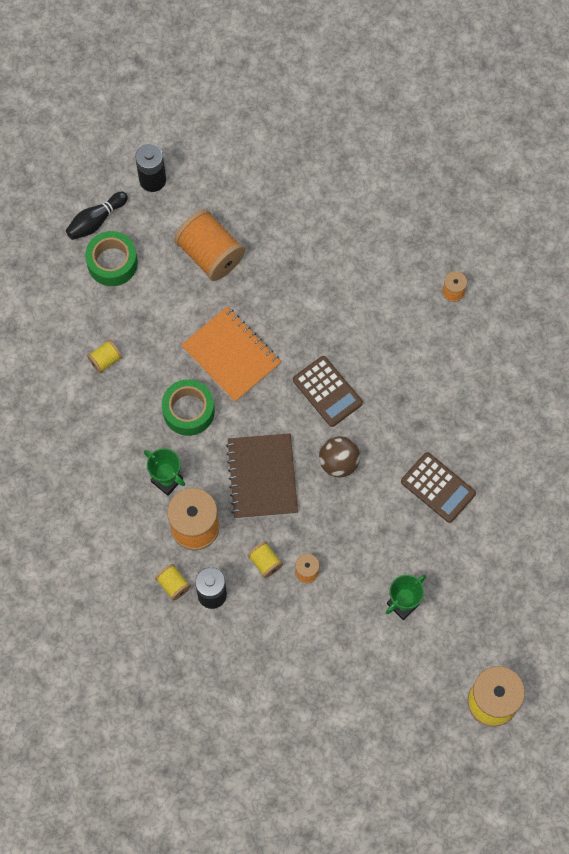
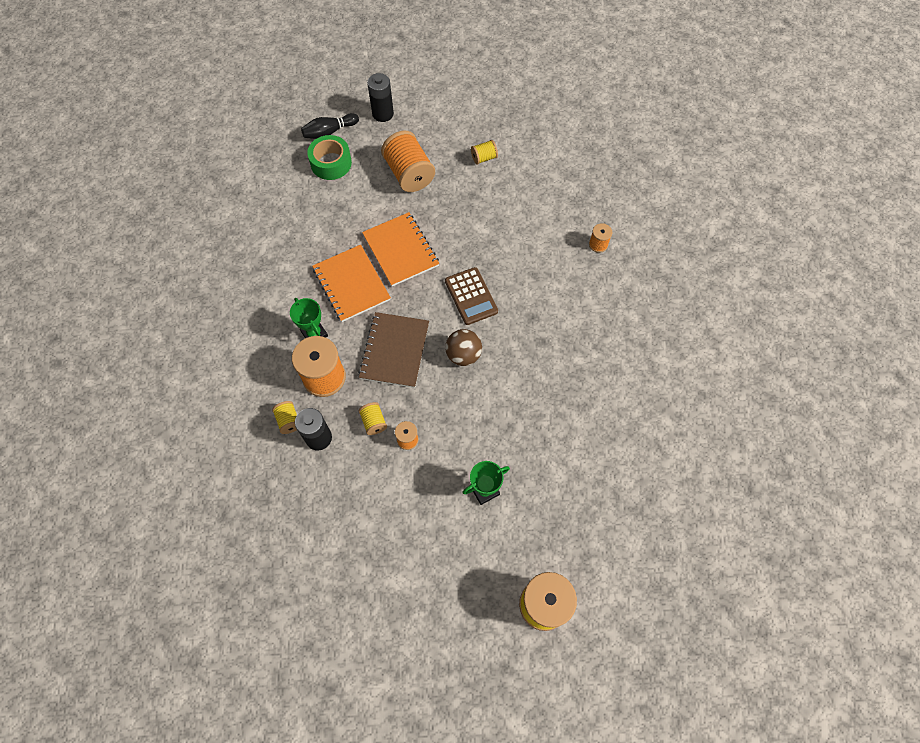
camera: 15 degrees right, 5 degrees down
(105, 360) = (299, 231): yellow spool -> yellow spool (484, 158)
(188, 411) = (351, 284): green tape -> orange notebook
(438, 487) = (544, 397): brown calculator -> none

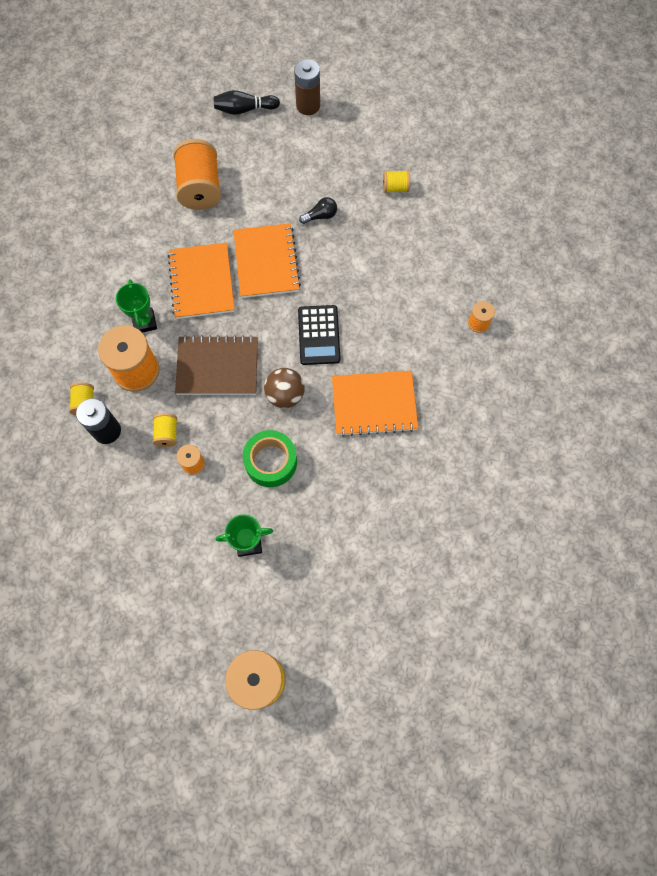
camera: 20 degrees right, 5 degrees up
(331, 163) = (232, 144): green tape -> green tape (271, 462)
(383, 114) = (308, 106): black battery -> brown battery
(395, 351) = (217, 367): brown notebook -> brown notebook turned 60 degrees clockwise
(409, 174) = (309, 181): orange spool -> orange spool (200, 188)
(431, 199) = (320, 216): none -> black light bulb
(471, 296) = (319, 335): brown calculator -> black calculator
(541, 337) = (374, 404): none -> orange notebook

